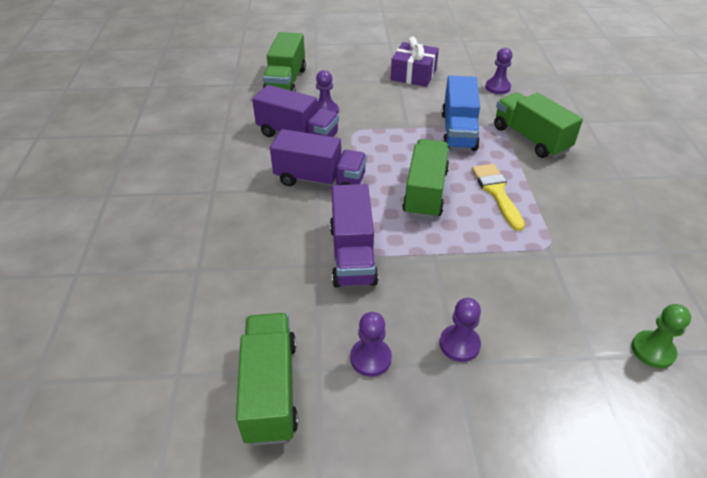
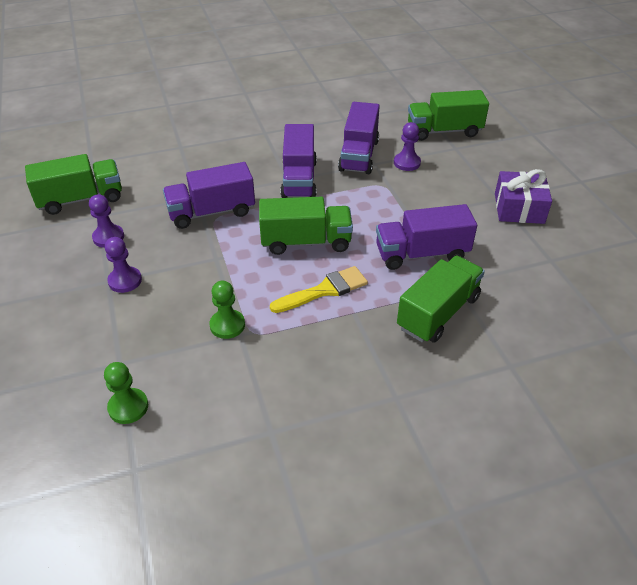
camera: 75 degrees right, 0 degrees up
(458, 131) = (421, 254): blue truck -> purple truck
(497, 87) = (539, 278): purple pawn -> none
(539, 263) = (227, 325): none -> green pawn

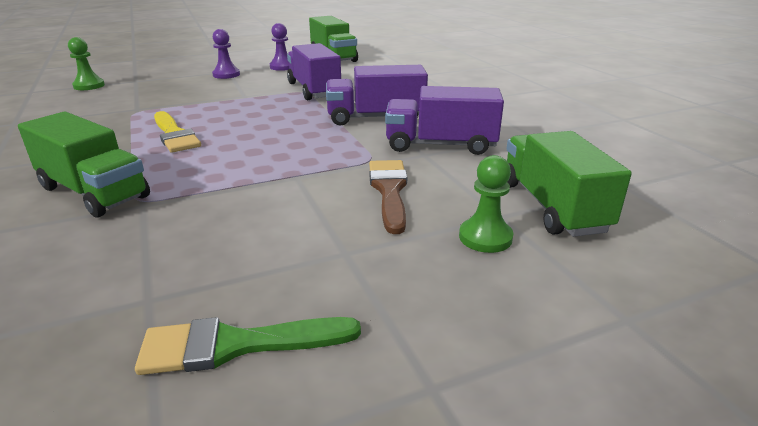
camera: 85 degrees right, 15 degrees down
(227, 325) = (151, 104): green pawn -> green pawn (485, 237)
(306, 242) = (258, 125): green truck -> none
(407, 163) = (433, 175): purple pawn -> none
(421, 254) = (213, 183): purple truck -> none
(428, 180) = (389, 190): none -> brown brush
(519, 208) = (313, 274): purple gift -> none
(573, 228) = (236, 345): none -> green brush

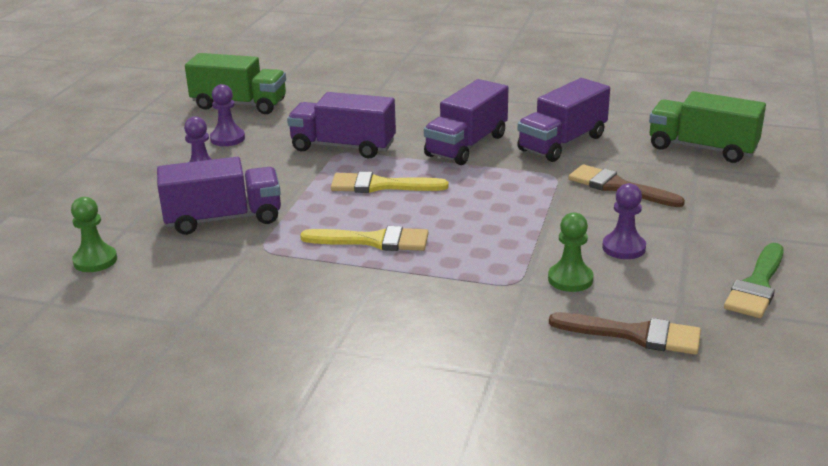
camera: 50 degrees left, 0 degrees up
(56, 290) = (634, 334): none -> brown brush
(94, 192) = (471, 300): green truck -> none
(169, 94) = (223, 219): none -> purple truck
(257, 229) = (623, 248): none -> purple pawn
(267, 114) = (380, 185): none -> yellow brush
(485, 237) = (717, 182): green pawn -> green pawn (570, 279)

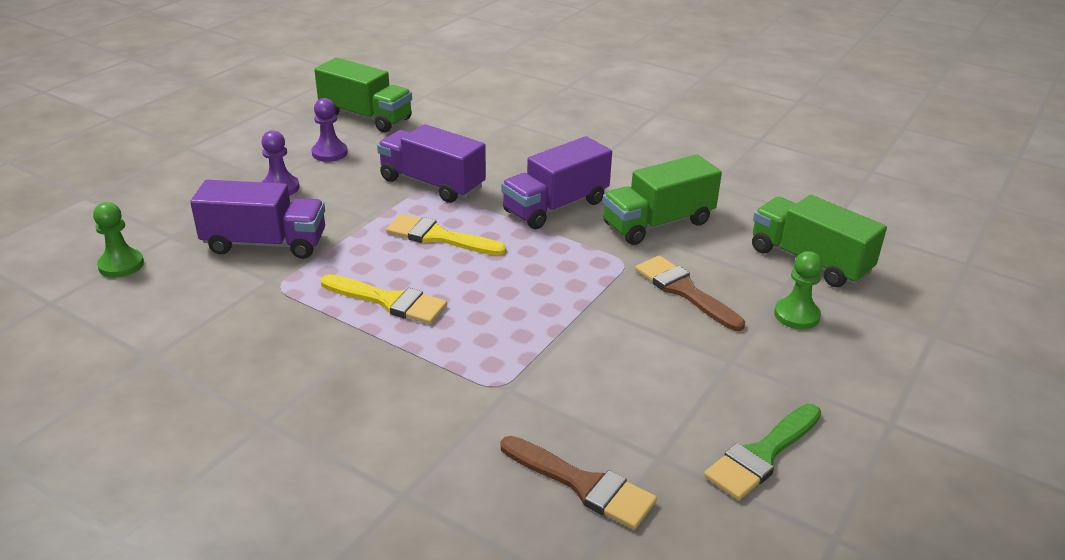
camera: 15 degrees right, 5 degrees up
(562, 143) = (658, 223): purple truck -> green truck
(570, 279) = (558, 396): green pawn -> green pawn (796, 315)
(623, 248) = (641, 369): purple pawn -> none

